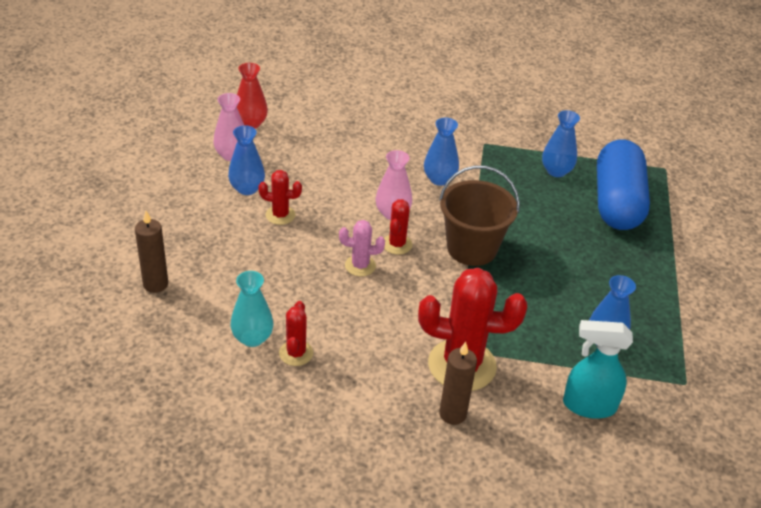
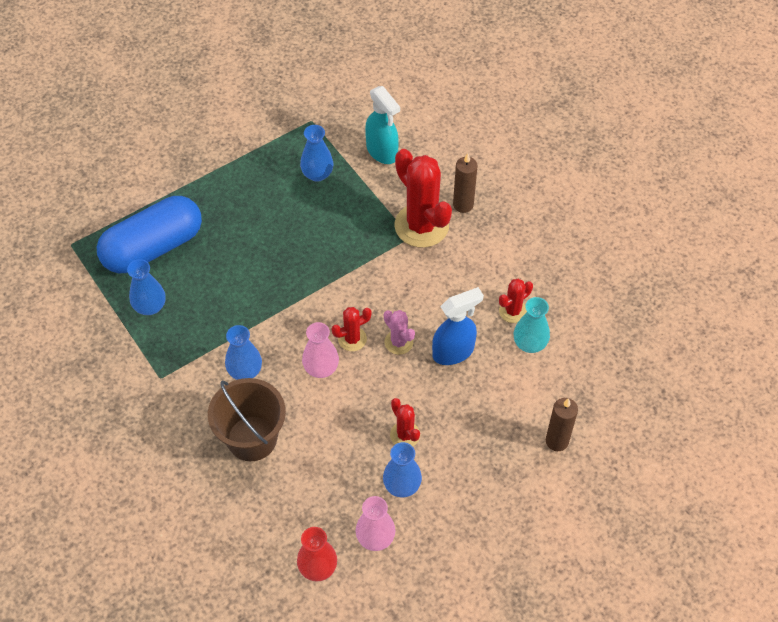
camera: 130 degrees left, 15 degrees up
(309, 288) = (453, 352): none -> blue spray bottle
(471, 248) = (306, 294): brown bucket -> brown bucket (252, 438)

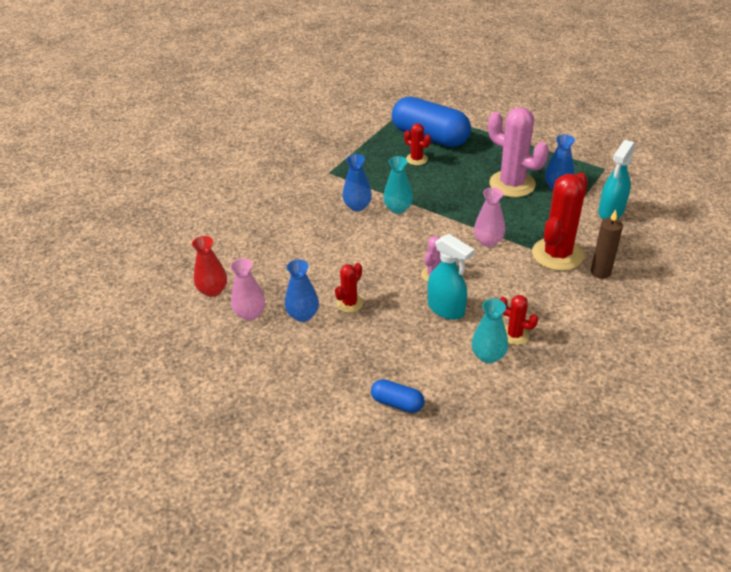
camera: 70 degrees right, 15 degrees down
(150, 306) = (382, 150): blue vase -> none
(252, 438) = (304, 226): brown bucket -> none
(272, 333) = (398, 208): none -> turquoise vase
(290, 210) = (512, 184): none -> pink cactus
(321, 368) = (383, 241): pink vase -> pink vase (488, 241)
(352, 339) = (419, 249): red cactus -> red cactus (416, 159)
(453, 352) = (446, 309): blue spray bottle -> turquoise spray bottle
(557, 441) = (397, 403): brown candle -> blue capsule

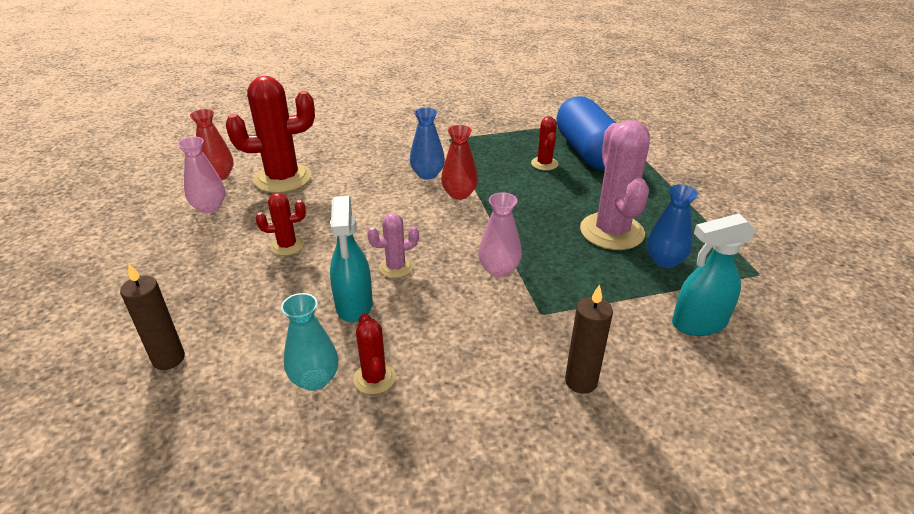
camera: 40 degrees right, 5 degrees down
(303, 315) = (239, 232): blue vase -> none
(397, 403) = (168, 359): blue capsule -> brown candle
(398, 208) = (459, 194): turquoise vase -> red vase
(557, 254) = (556, 328): red cactus -> red cactus (283, 178)

